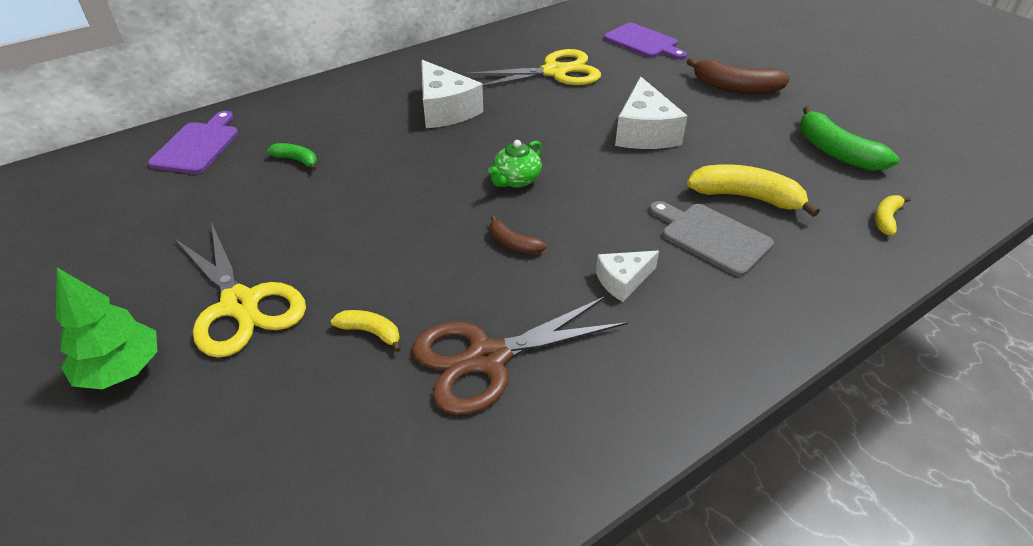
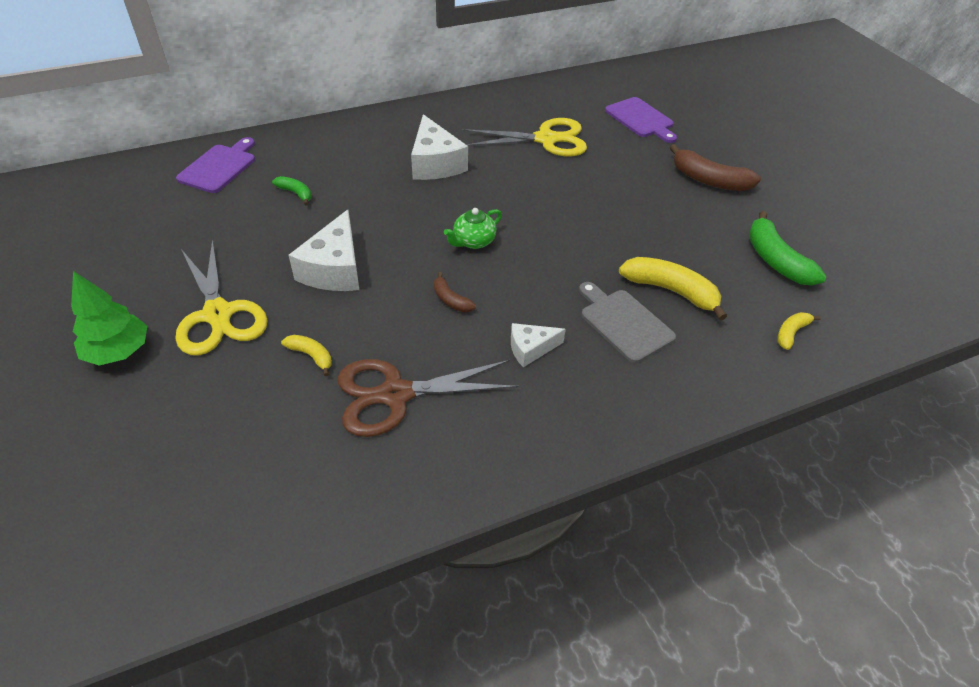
camera: 10 degrees right, 5 degrees up
(644, 132) = (605, 213): white cheese -> white cheese (334, 269)

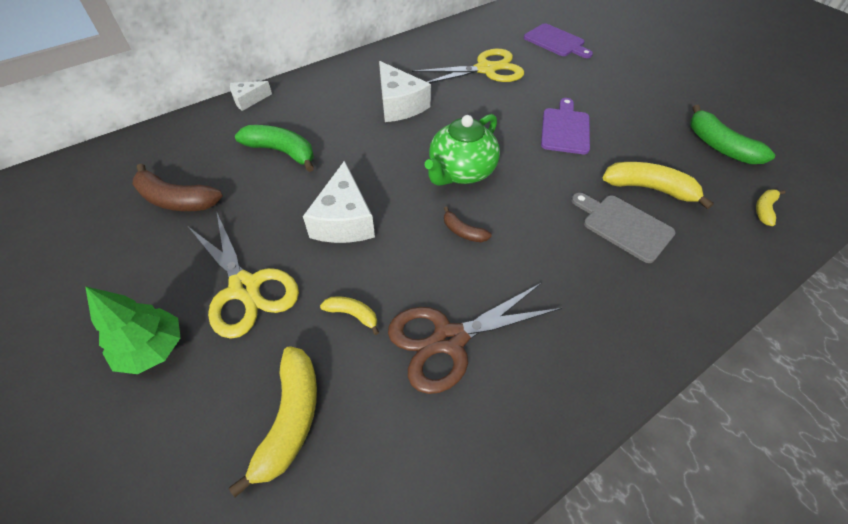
camera: 10 degrees left, 5 degrees up
(219, 167) = (200, 138): purple cutting board -> purple cutting board (565, 129)
(223, 432) = (290, 419): none -> yellow banana
(296, 193) = (282, 152): green banana -> green banana, size x1.88
(473, 241) = (461, 171): green teapot -> green teapot, size x1.72
(530, 349) = (554, 267): white cheese -> white cheese (248, 100)
(709, 180) = (633, 85): brown banana -> brown banana (176, 200)

